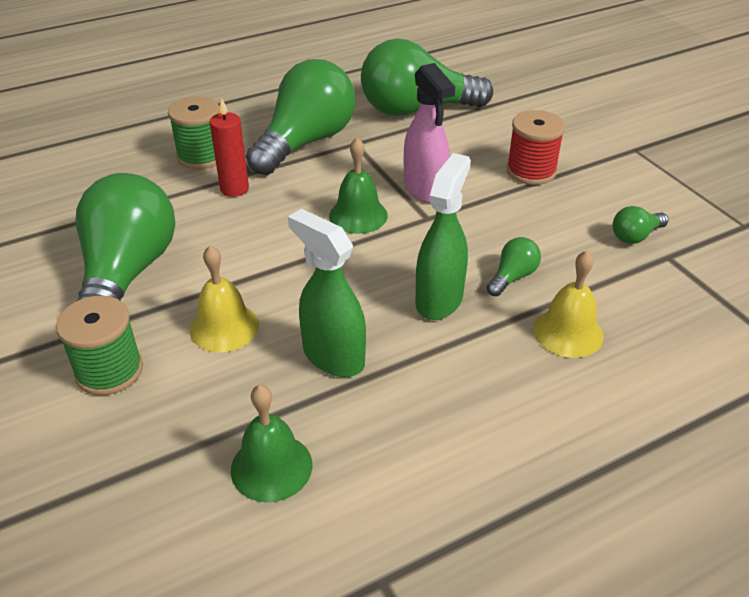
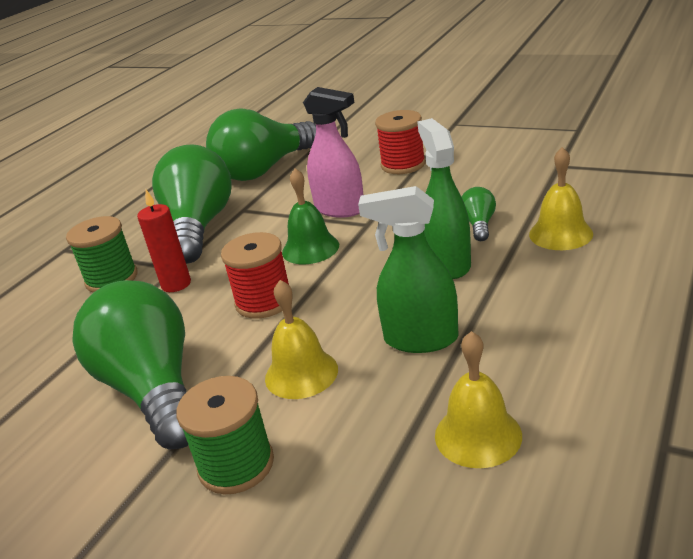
camera: 30 degrees left, 10 degrees down
(271, 245) = (264, 302): none -> red spool
(271, 467) = (478, 435): green bell -> yellow bell
(635, 236) = (523, 165): green light bulb -> none

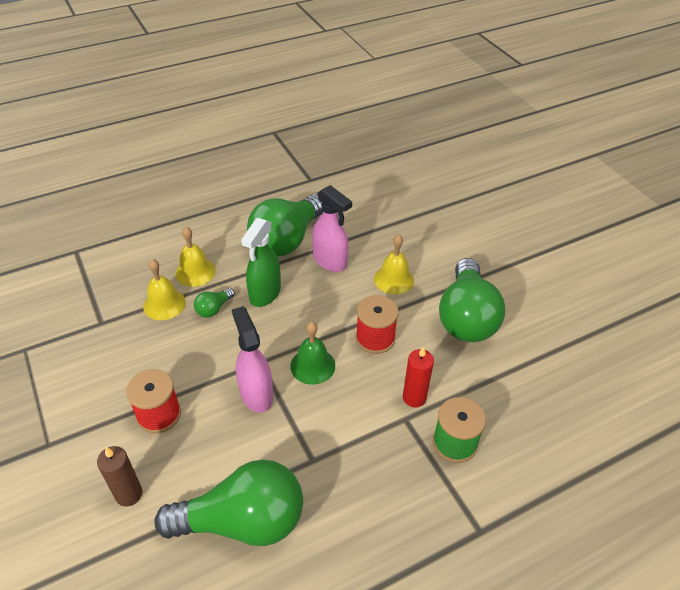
camera: 150 degrees left, 15 degrees up
(199, 227) = (359, 462): green light bulb -> green light bulb (287, 240)
(236, 465) = (449, 257): green spool -> none
(361, 140) = (129, 494): none -> brown candle
(420, 339) = (330, 261): green spray bottle -> pink spray bottle
(478, 435) = (357, 214): yellow bell -> yellow bell (164, 304)

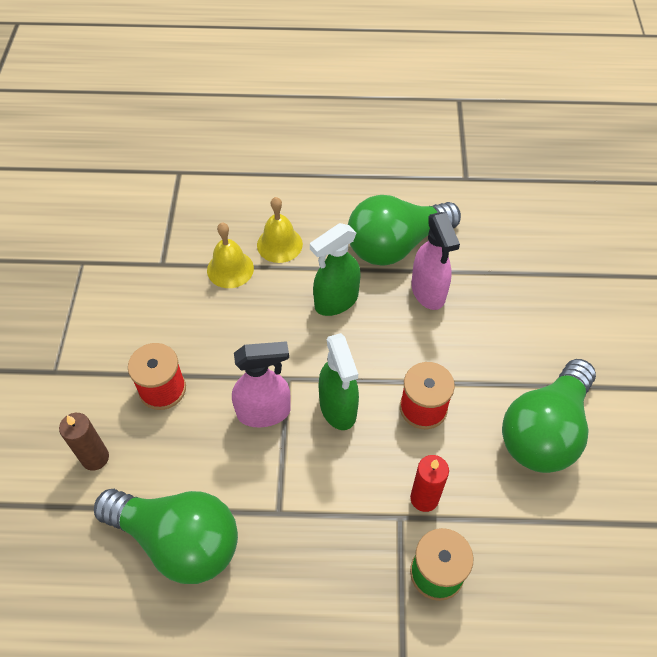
camera: 30 degrees right, 10 degrees up
(214, 309) = (275, 296): green light bulb -> none
(256, 394) = (264, 412): pink spray bottle -> pink spray bottle turned 75 degrees clockwise
(312, 365) = (338, 408): green bell -> green spray bottle
(393, 279) = (487, 345): yellow bell -> none

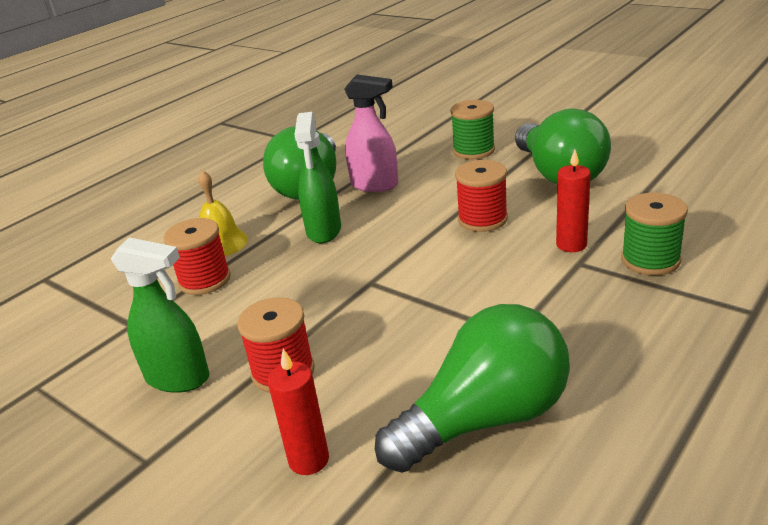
camera: 50 degrees left, 25 degrees down
(95, 458) = (309, 460): brown candle -> red candle
(230, 269) = (205, 280): yellow bell -> red spool
(264, 412) = (391, 308): pink spray bottle -> none
(338, 408) = (435, 263): green spray bottle -> green spray bottle (178, 378)
(542, 334) = (473, 150): none -> green spool

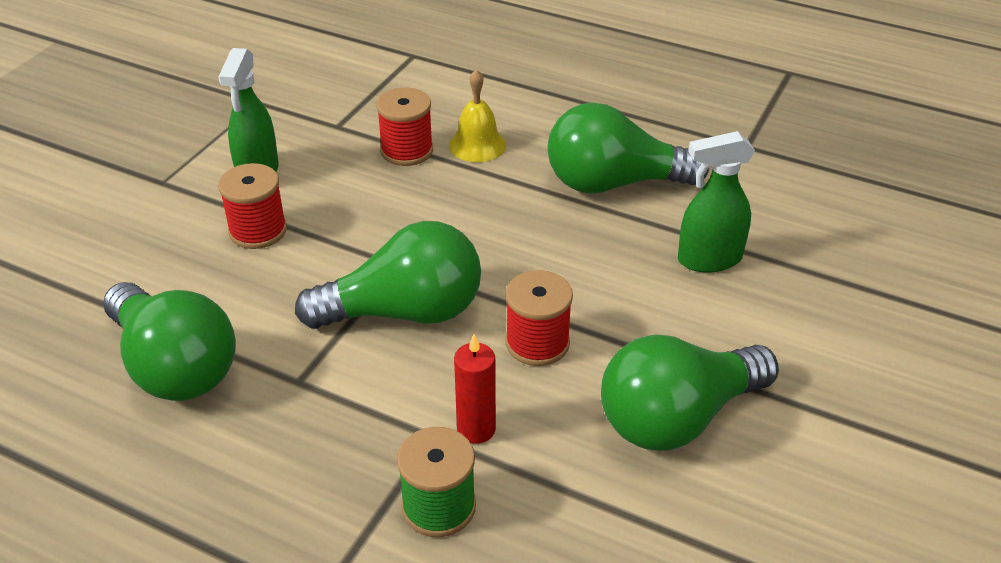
camera: 75 degrees right, 10 degrees up
(309, 460) = (146, 266): red candle -> none
(324, 231) = (505, 213): green spray bottle -> green spray bottle (709, 259)
(375, 185) = (622, 237): pink spray bottle -> none
(434, 278) = (404, 312): none -> green light bulb
(473, 150) = (743, 321): green spool -> none

